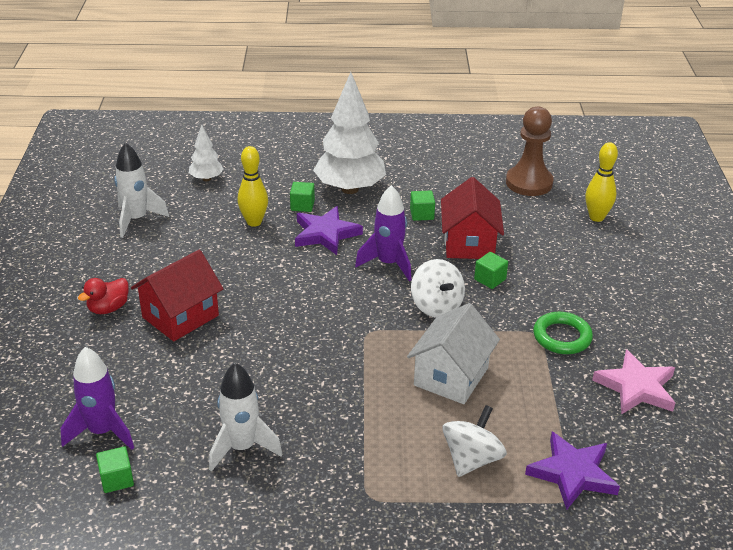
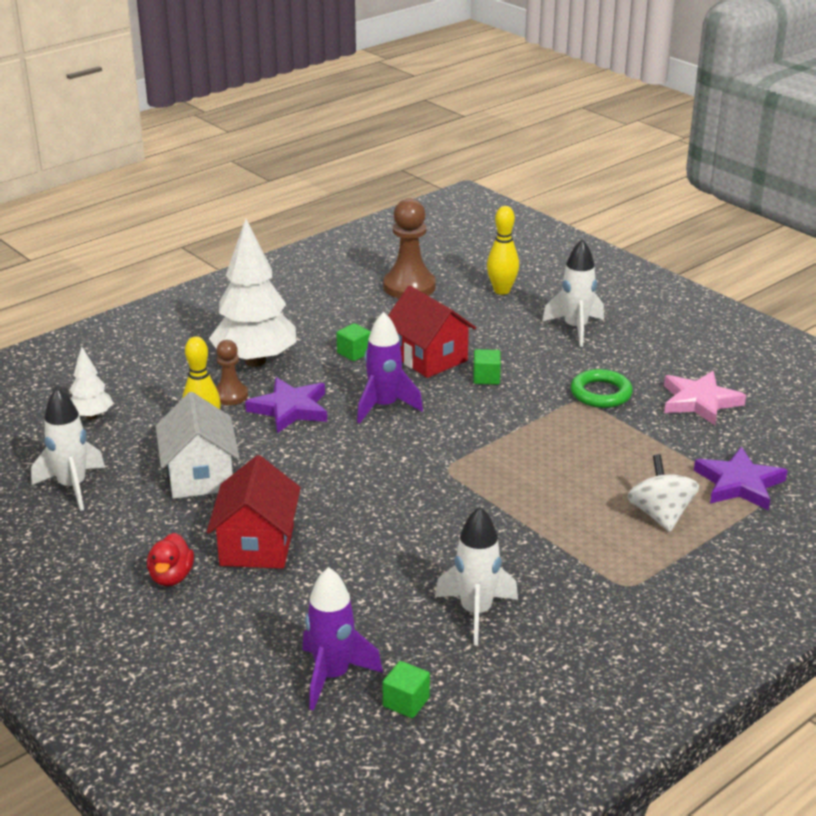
camera: 40 degrees left, 5 degrees down
(302, 205) = (230, 395): green cube -> brown pawn
(436, 306) = (473, 419): white spinning top -> none
(451, 376) = (561, 466): white house -> white house (200, 476)
(614, 275) = (575, 328): none -> white rocket

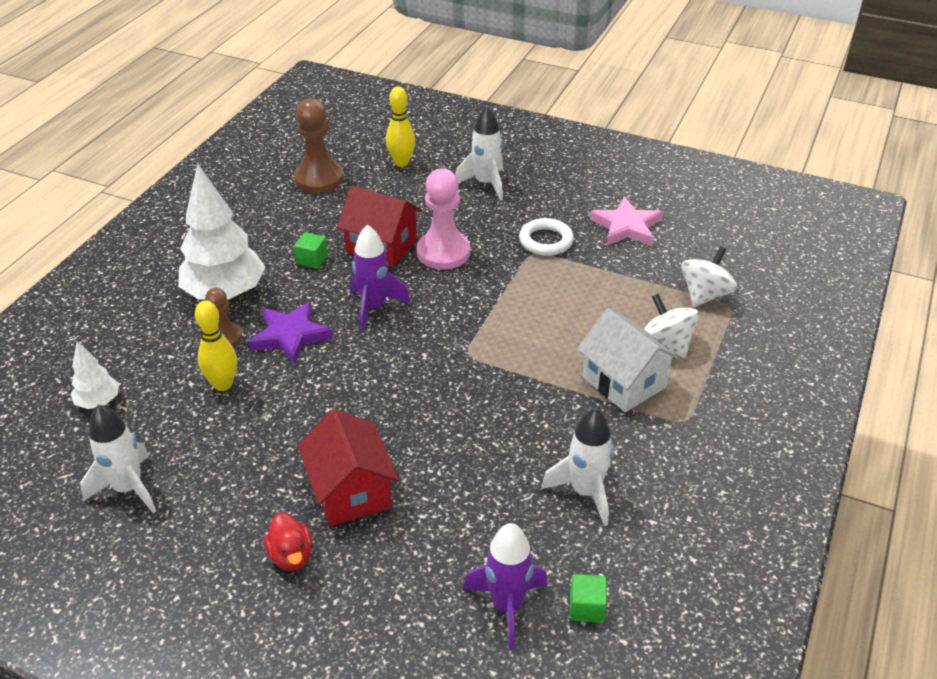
camera: 25 degrees left, 10 degrees up
(200, 476) = (250, 434): white house -> white house (624, 382)
(486, 378) = (443, 252): green cube -> pink pawn
(601, 393) = (546, 241): green ring -> white ring
(739, 484) = (705, 295): purple star -> white spinning top

